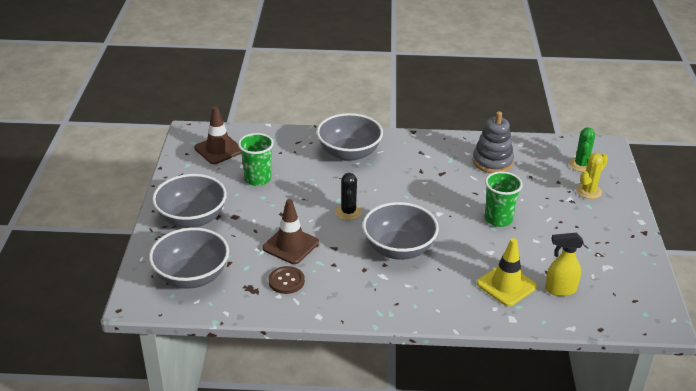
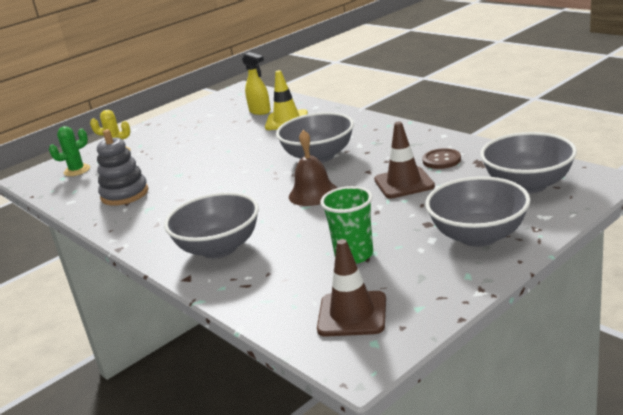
camera: 130 degrees left, 10 degrees down
(348, 212) = (313, 193): black cactus -> brown bell
(498, 219) = (213, 154): green cup -> none

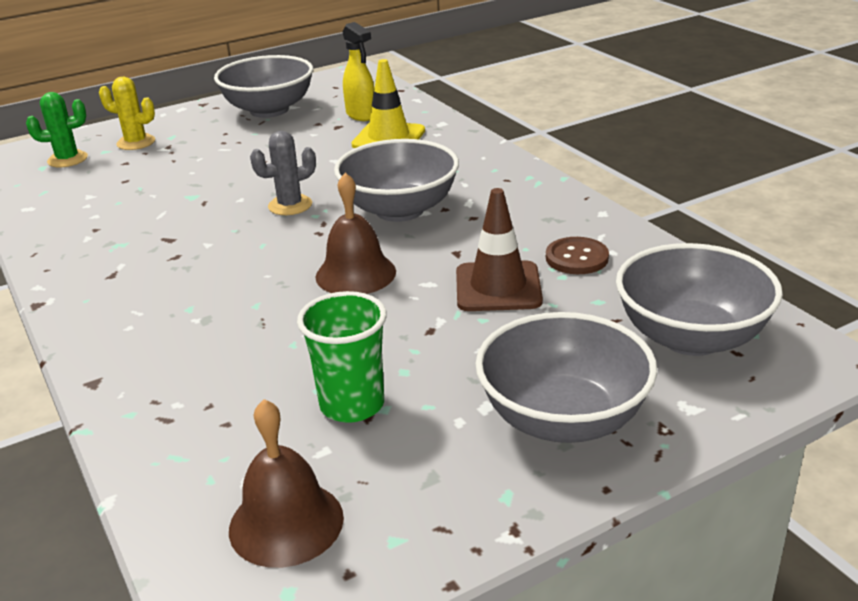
camera: 10 degrees right, 5 degrees up
(124, 194) = (102, 213): grey stacking toy -> none
(219, 248) = (168, 339): grey bowl -> grey bowl (269, 110)
(247, 167) = (290, 205): none -> grey cactus
(352, 314) = (286, 523): brown traffic cone -> brown bell

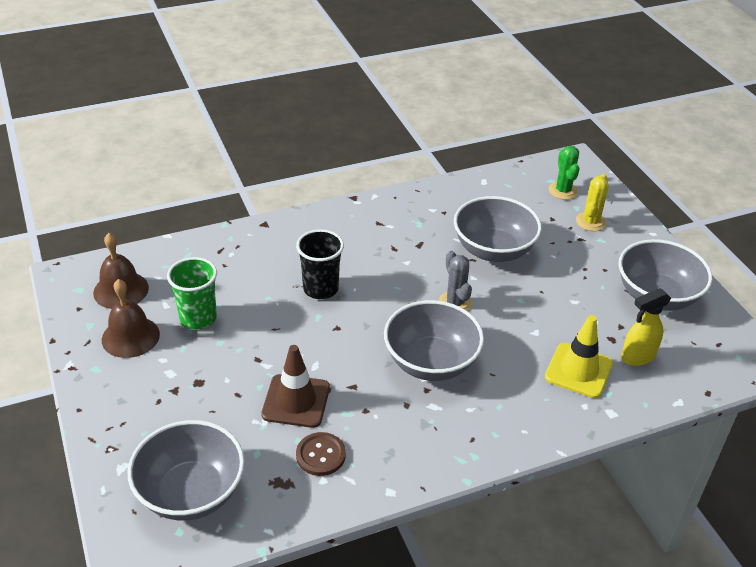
camera: 95 degrees right, 10 degrees up
(269, 301) = (320, 289): none -> black cup
(355, 274) = (340, 330): brown bell -> brown bell (130, 336)
(563, 419) = (142, 404): grey bowl -> grey bowl (493, 250)

